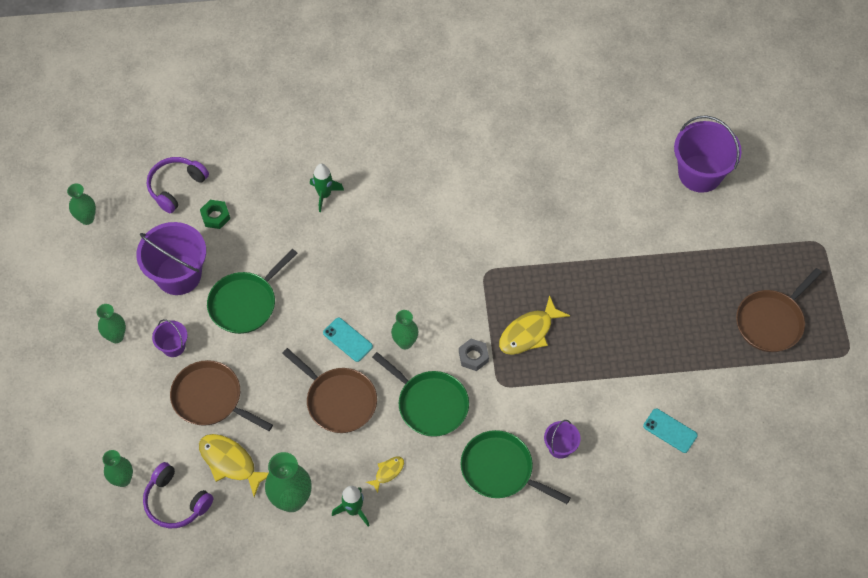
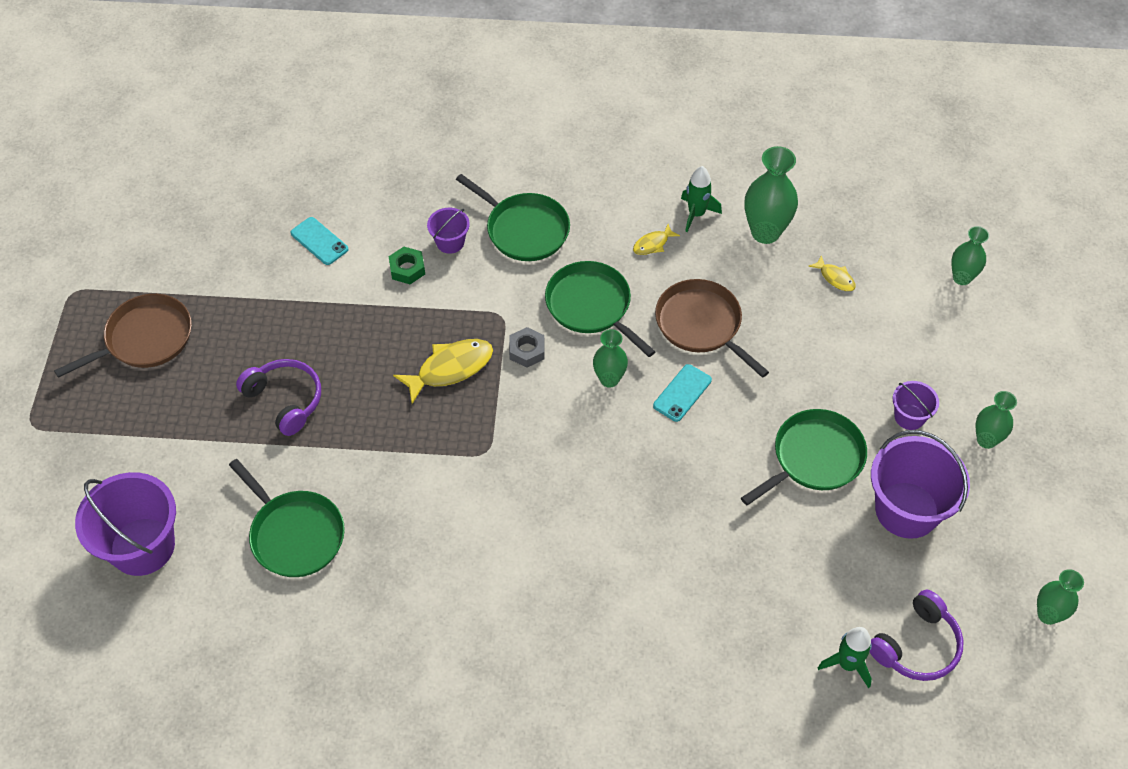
camera: 170 degrees left, 5 degrees down
(176, 502) = (898, 248): purple headphones -> purple headphones (285, 400)
(210, 398) = (859, 349): brown pan -> none
(215, 216) = (856, 588): green nut -> green nut (407, 269)
(230, 462) = (835, 278): yellow fish -> yellow fish, size x0.53
(324, 195) = (693, 598): green rocket -> green rocket (847, 664)
(348, 339) = (682, 393): turquoise phone -> turquoise phone turned 75 degrees clockwise
(601, 196) = (294, 534): none -> green pan

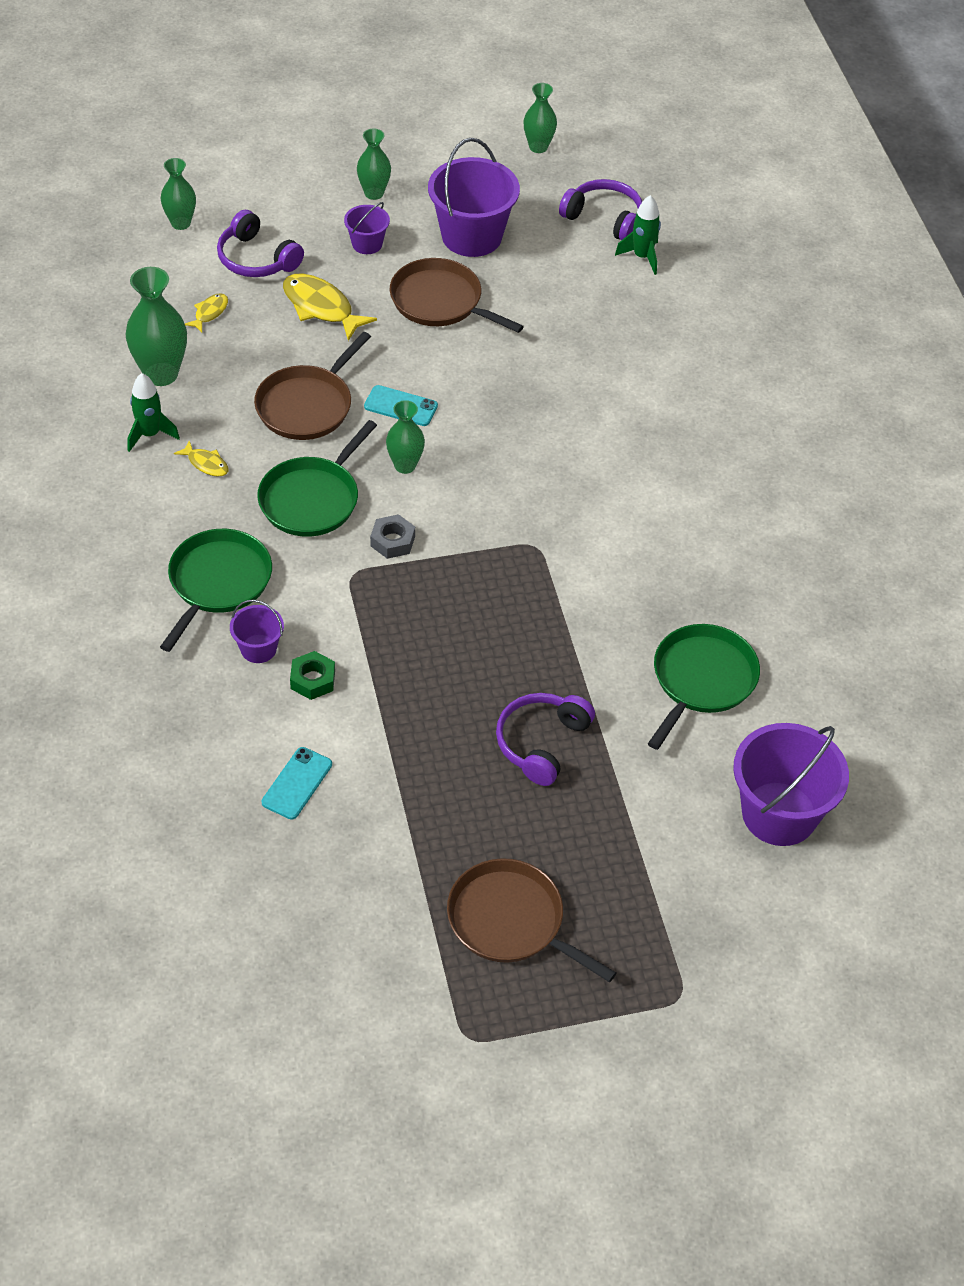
camera: 110 degrees left, 5 degrees down
(450, 369) = (441, 602): yellow fish -> yellow fish (321, 307)
(814, 458) = (440, 302): green pan -> brown pan
(902, 325) = (256, 259): none -> purple headphones

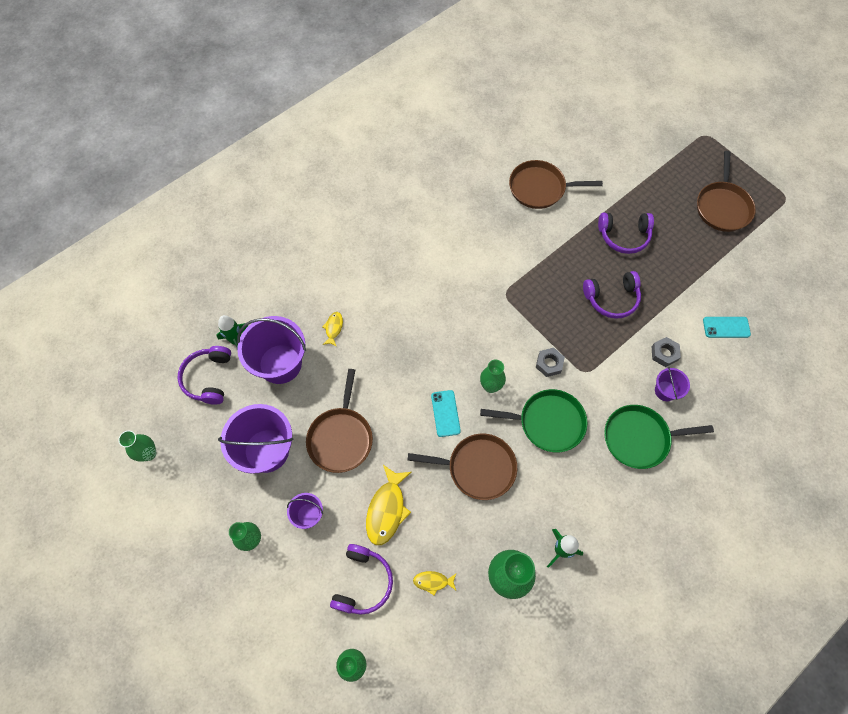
camera: 115 degrees left, 15 degrees up
(206, 464) = (561, 499): yellow fish -> yellow fish (333, 328)
(312, 680) = (664, 353): green nut -> grey nut
(443, 666) = (611, 298): none -> purple headphones
(701, 680) = (540, 188): green pan -> brown pan
(779, 814) = (591, 133): purple bucket -> purple bucket (280, 364)

